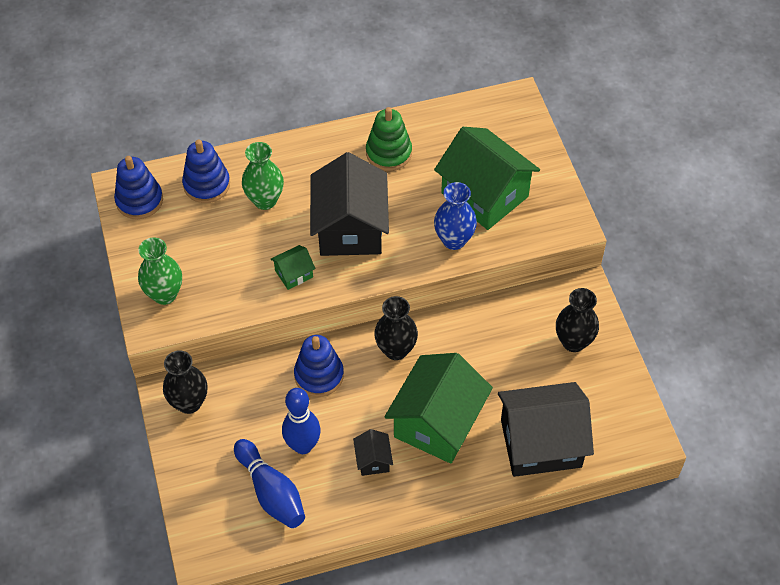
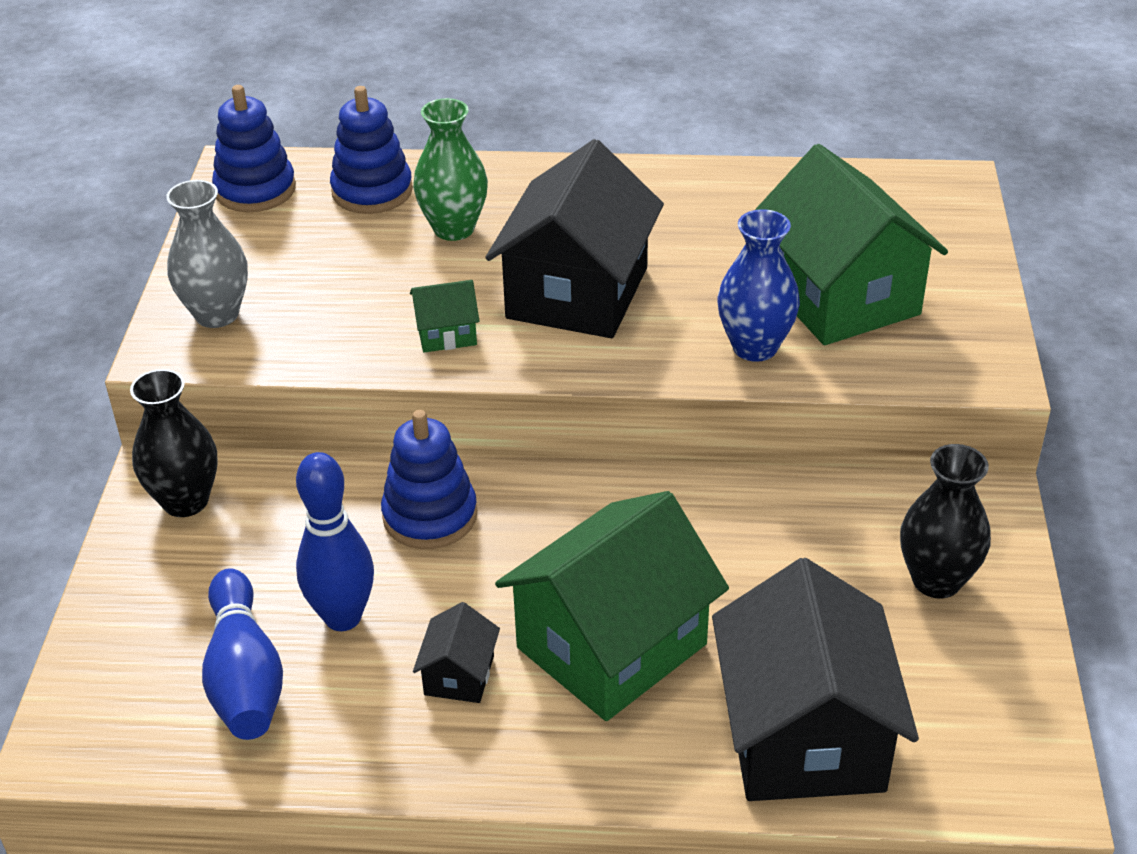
camera: 20 degrees right, 15 degrees down
(164, 294) = (217, 314): green vase -> grey vase
(389, 153) = (694, 209): green stacking toy -> none
(396, 350) = (588, 511): black vase -> none
(541, 443) = (804, 735): black house -> black house turned 75 degrees clockwise

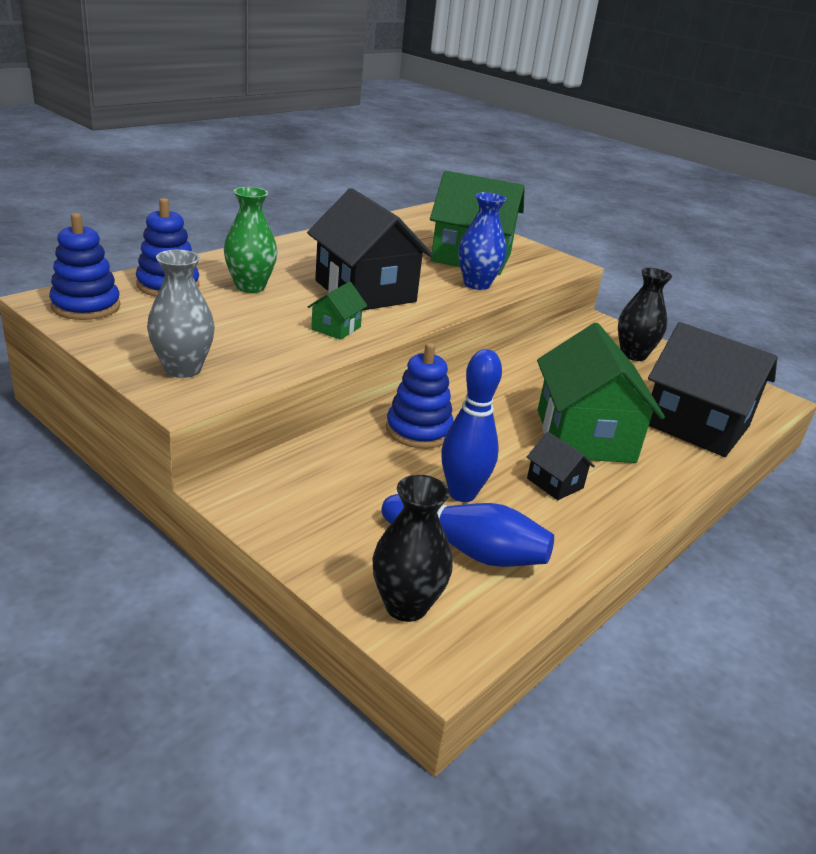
camera: 55 degrees left, 10 degrees down
(185, 501) = (275, 494): black vase -> black vase (406, 605)

